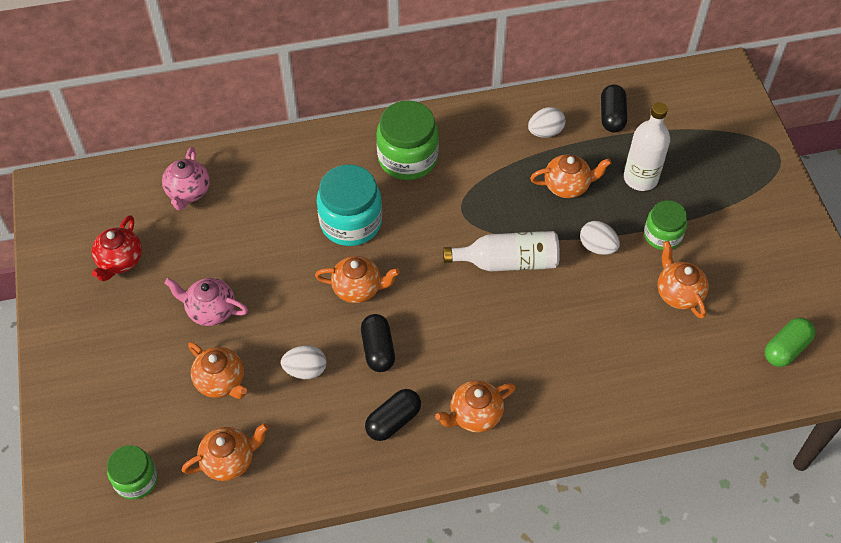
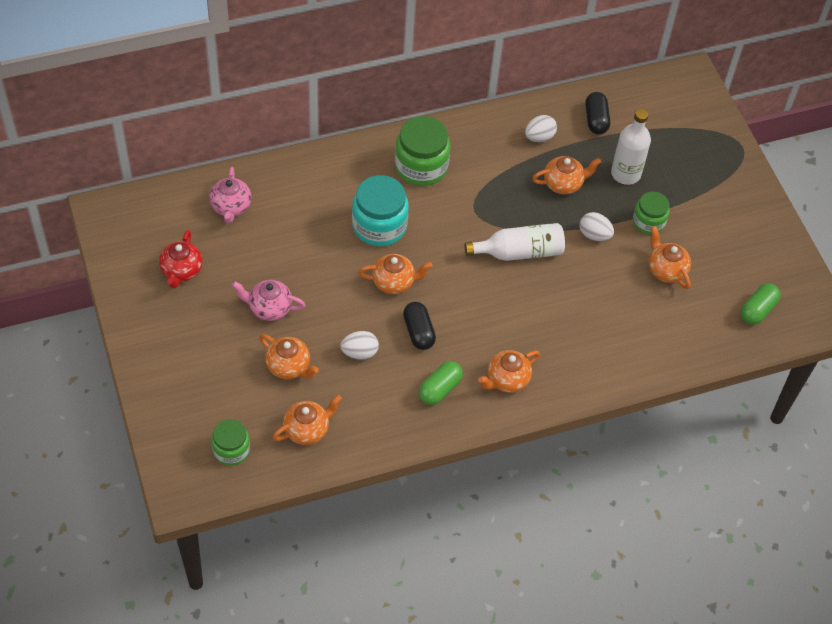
camera: 10 degrees left, 0 degrees up
(393, 421) = (439, 389): black capsule -> green capsule

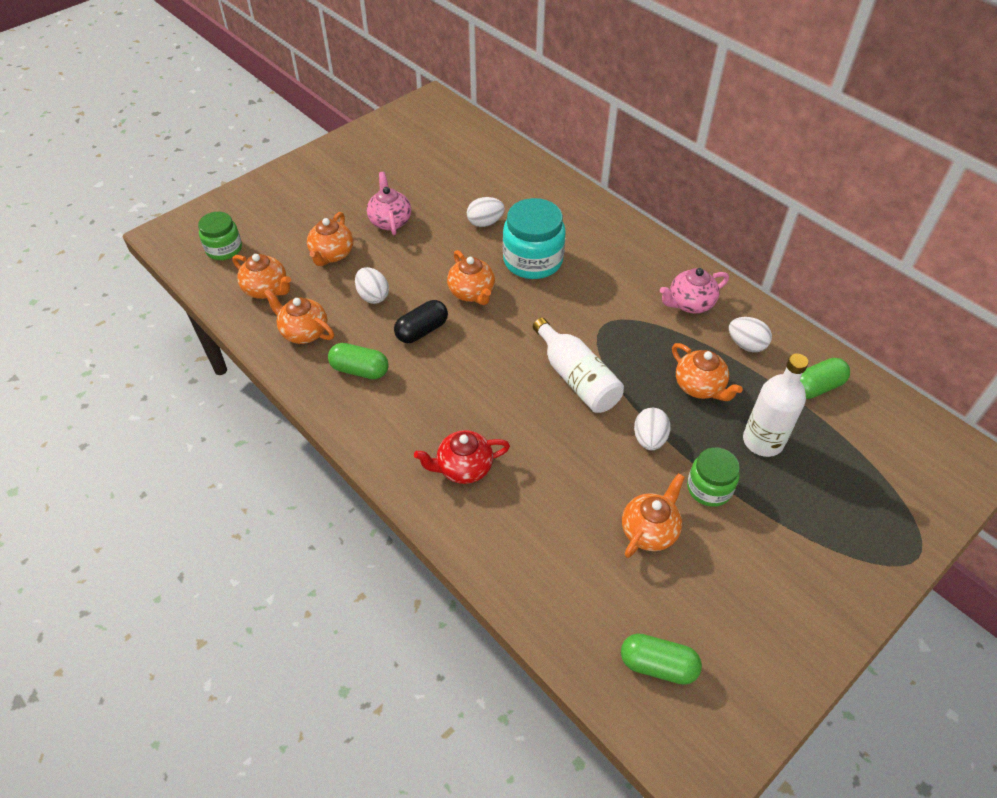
camera: 70 degrees right, 5 degrees down
(181, 271) = (399, 159): red teapot -> red teapot (463, 468)
(231, 207) = (485, 163): pink teapot -> pink teapot (690, 304)
(313, 239) = (485, 223): none -> white egg
(421, 166) = (628, 266): green jar -> none
(507, 380) = (400, 422): orange teapot -> orange teapot (304, 332)
(596, 120) = (816, 387): black capsule -> green capsule

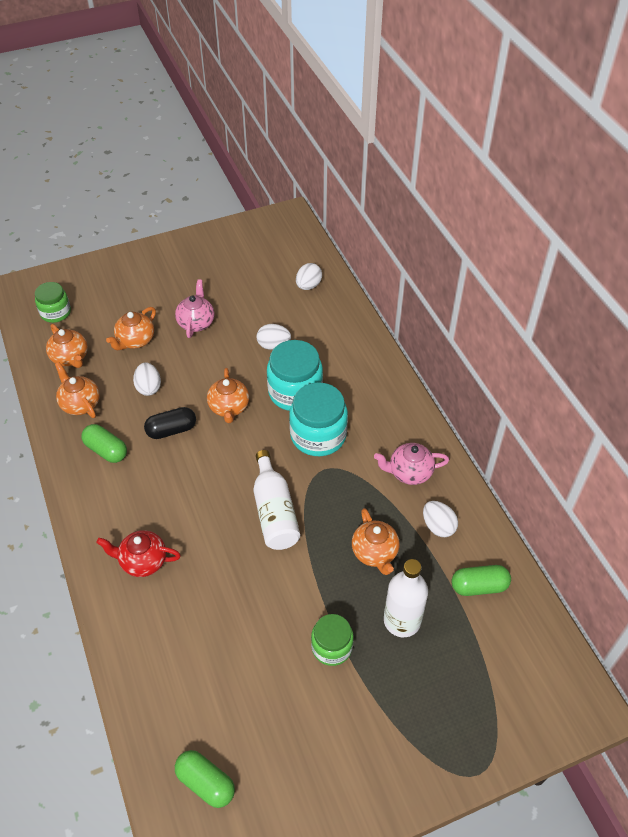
camera: 20 degrees right, 0 degrees up
(580, 294) = (318, 435): none -> turquoise jar
(649, 439) = (305, 586): white egg -> white egg (308, 286)
(649, 531) = (261, 667): orange teapot -> none

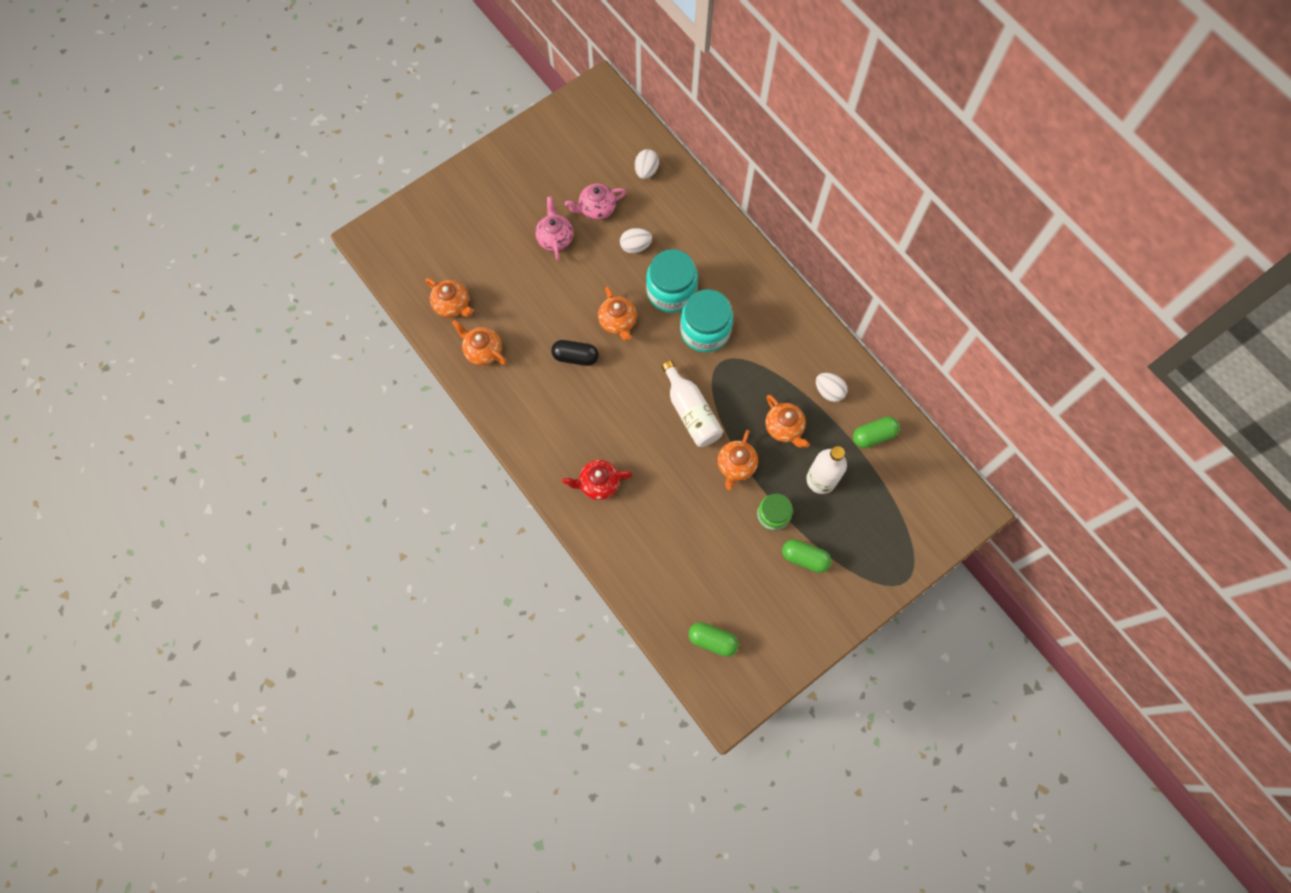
camera: 15 degrees left, 20 degrees up
(55, 312) = (416, 258): green jar -> none
(106, 450) = (525, 391): green capsule -> green capsule (804, 558)
(135, 340) = (505, 272): orange teapot -> orange teapot (736, 465)
(149, 387) = (538, 319): white egg -> none
(171, 430) = (575, 357): black capsule -> black capsule turned 45 degrees clockwise
(409, 472) = (793, 347): pink teapot -> pink teapot (596, 209)

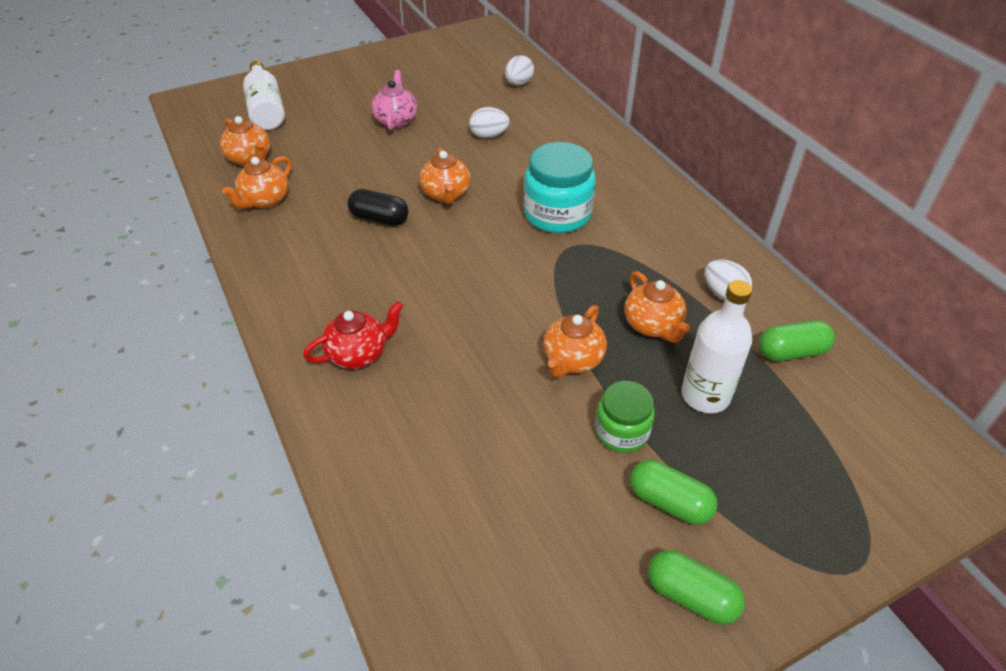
camera: 10 degrees right, 25 degrees down
(483, 351) = (265, 200): orange teapot -> orange teapot turned 105 degrees counterclockwise
(596, 209) = (453, 104): pink teapot -> none
(598, 484) = (358, 354): red teapot -> red teapot turned 150 degrees clockwise
(671, 291) = (522, 176): turquoise jar -> none
(691, 412) = (519, 291): white bottle -> white bottle (266, 109)
(712, 640) = (479, 613): green capsule -> green capsule (691, 596)

